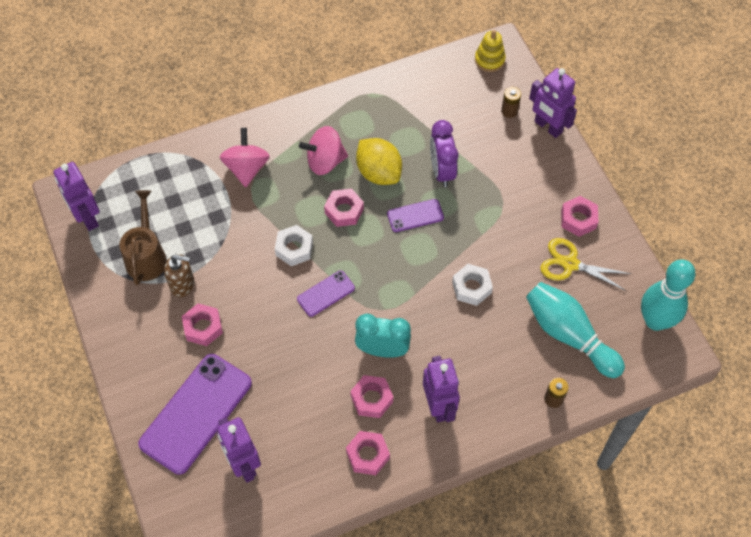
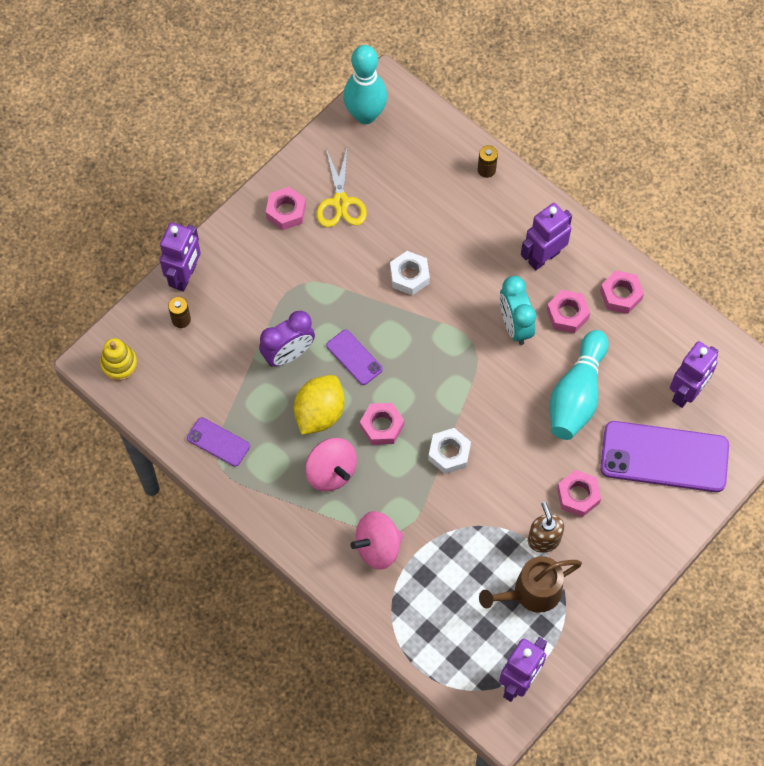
camera: 115 degrees left, 5 degrees up
(326, 293) = (483, 401): purple phone -> purple phone (218, 442)
(569, 335) = (417, 178): turquoise bowling pin -> turquoise bowling pin (577, 395)

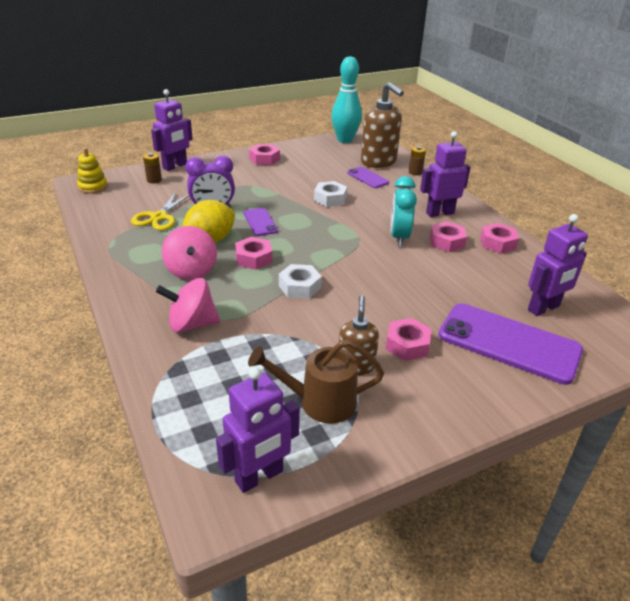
camera: 20 degrees right, 30 degrees down
(218, 442) = (120, 234): purple phone -> purple phone (367, 178)
(340, 202) = (303, 163): yellow scissors -> yellow scissors (159, 217)
(432, 160) = (378, 162): none -> brown soap dispenser
(577, 395) = (435, 284): turquoise bowling pin -> none

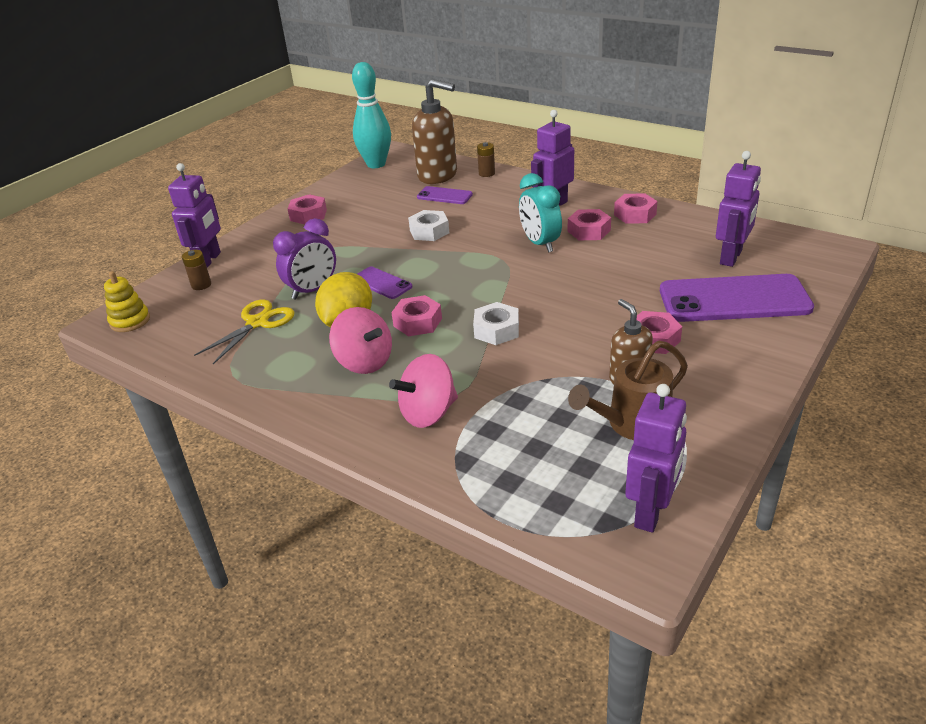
camera: 25 degrees left, 0 degrees up
(159, 217) = (258, 322): yellow scissors -> yellow scissors turned 135 degrees counterclockwise

